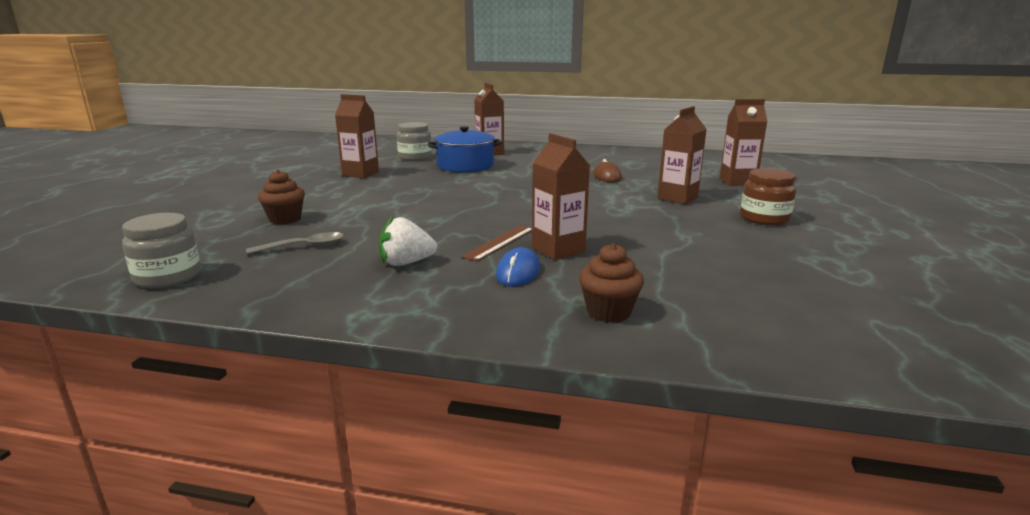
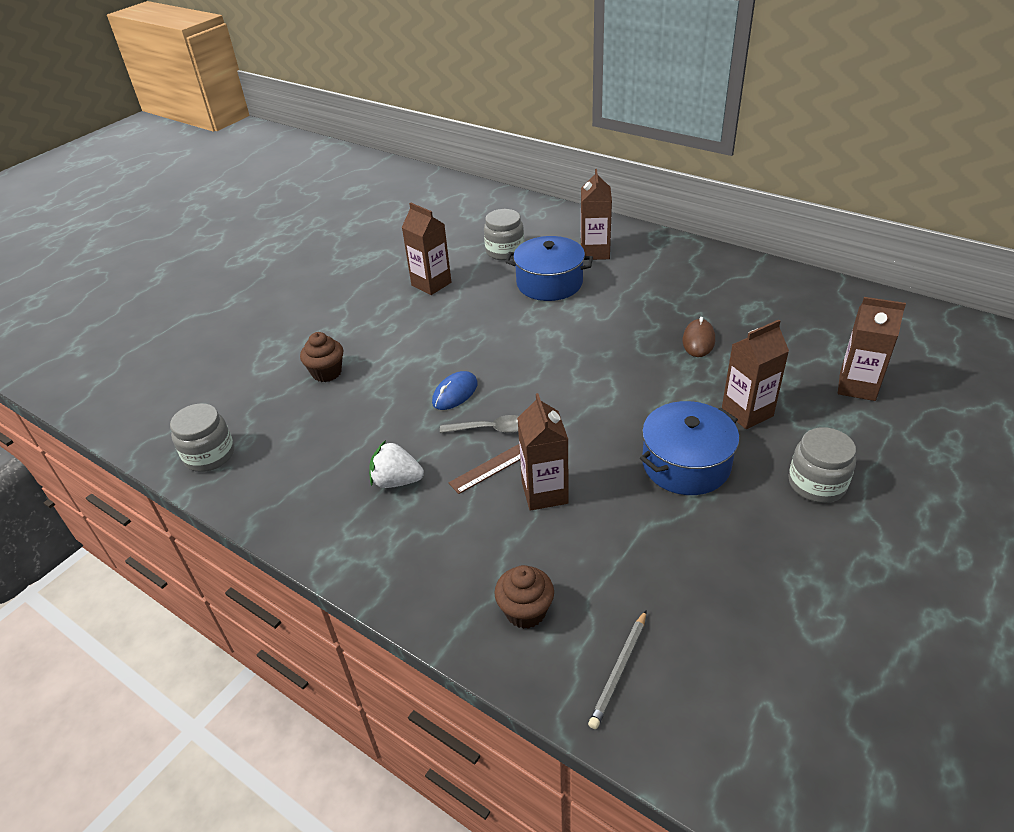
camera: 25 degrees right, 20 degrees up
(304, 246) = (325, 429): grey spoon -> grey spoon (490, 429)
(518, 272) = (484, 523): blue mouse -> blue mouse (455, 393)
(660, 222) = (686, 464): none -> blue pot
(733, 328) = (619, 670): none -> grey pencil
(764, 218) = (816, 484): brown jar -> grey jar

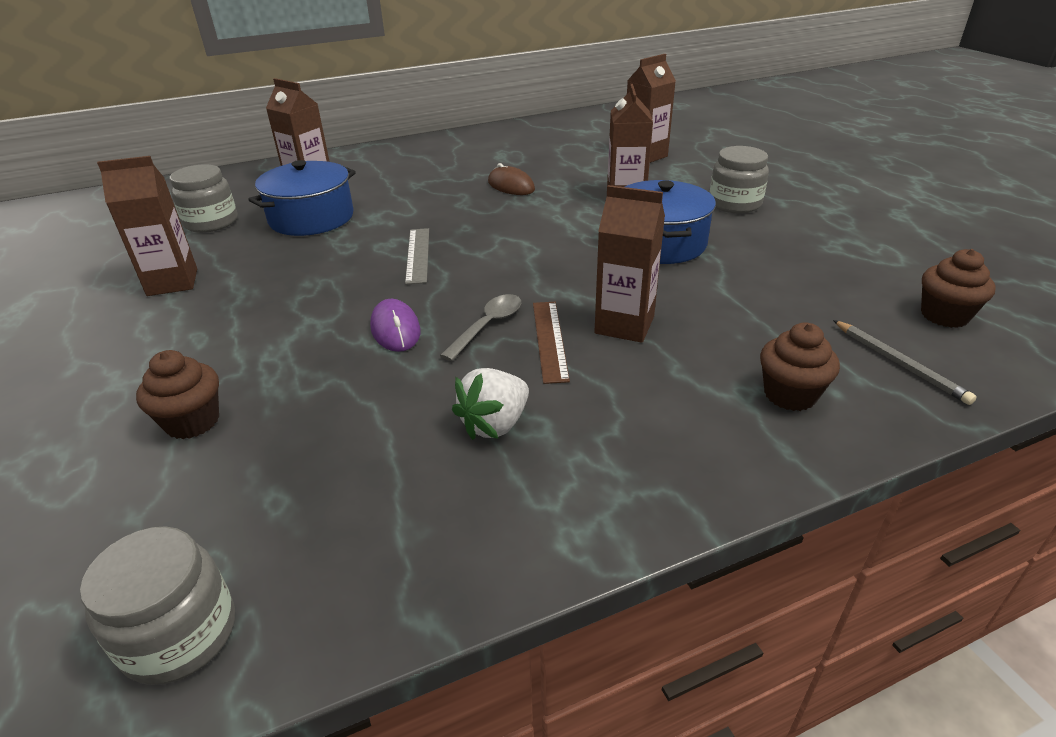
camera: 60 degrees left, 5 degrees down
(455, 393) = (395, 329): blue mouse -> purple mouse
(547, 354) = (418, 255): none -> grey ruler
(731, 691) = (944, 315): none -> brown cupcake

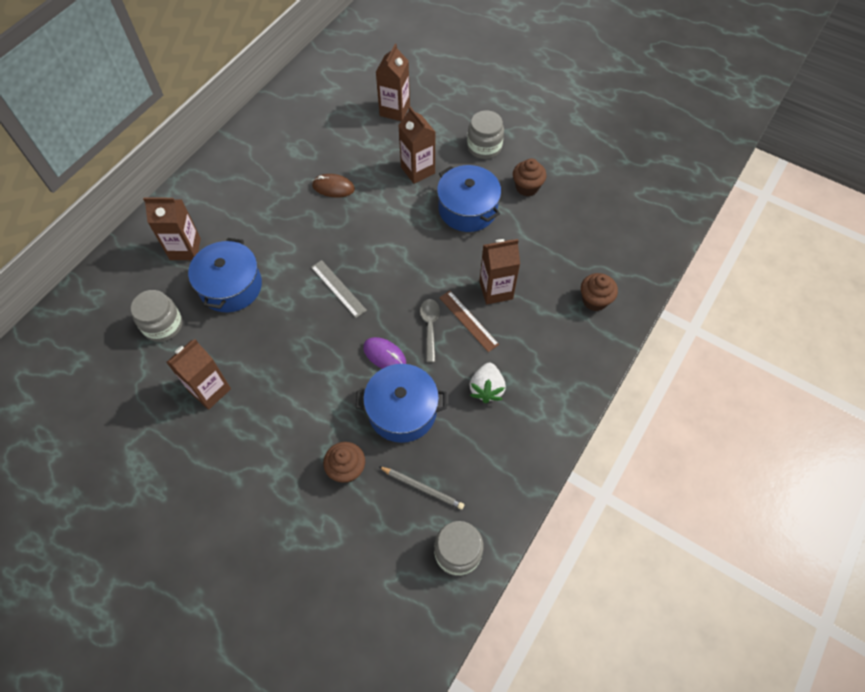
camera: 35 degrees left, 25 degrees up
(345, 394) = (402, 411): none -> blue pot
(899, 363) = (627, 255): grey pencil -> grey pencil (422, 488)
(944, 315) = (632, 207): brown cupcake -> brown cupcake (527, 187)

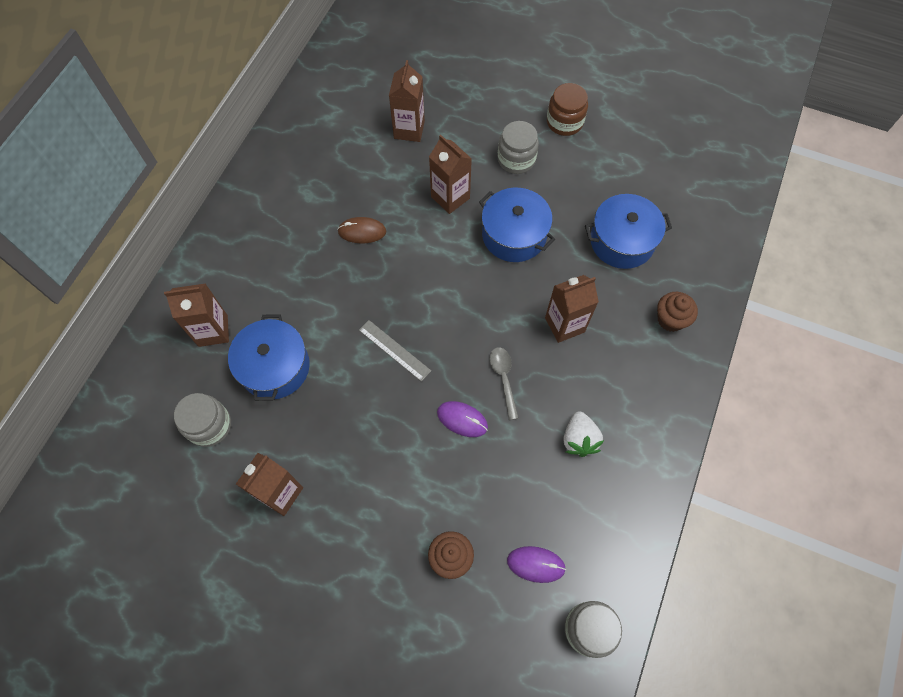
camera: 10 degrees left, 5 degrees up
(402, 411) = (495, 480): blue pot -> blue pot (622, 241)
(422, 488) = (536, 564): grey pencil -> purple mouse
(468, 320) = (543, 364): brown ruler -> none
(527, 187) = (572, 200): brown cupcake -> none
(535, 122) = (564, 122): none -> brown jar

